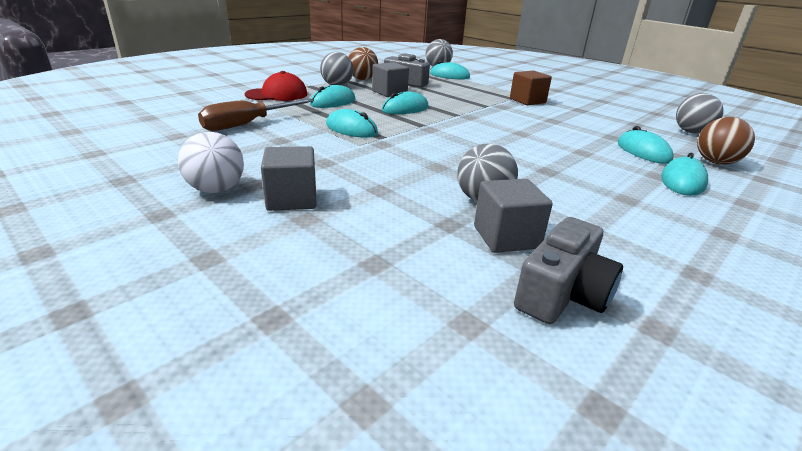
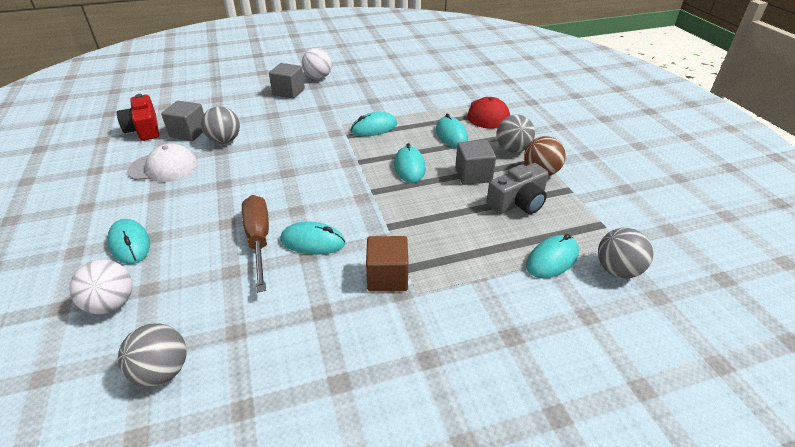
camera: 120 degrees right, 10 degrees up
(248, 124) = (412, 94): brown screwdriver -> brown screwdriver (258, 240)
(562, 293) = (144, 129): grey camera -> red camera
(592, 217) = (164, 167): none -> white cap
(643, 152) = (184, 266): turquoise mouse -> turquoise mouse (313, 241)
(715, 162) = (111, 304): brown ball -> white ball

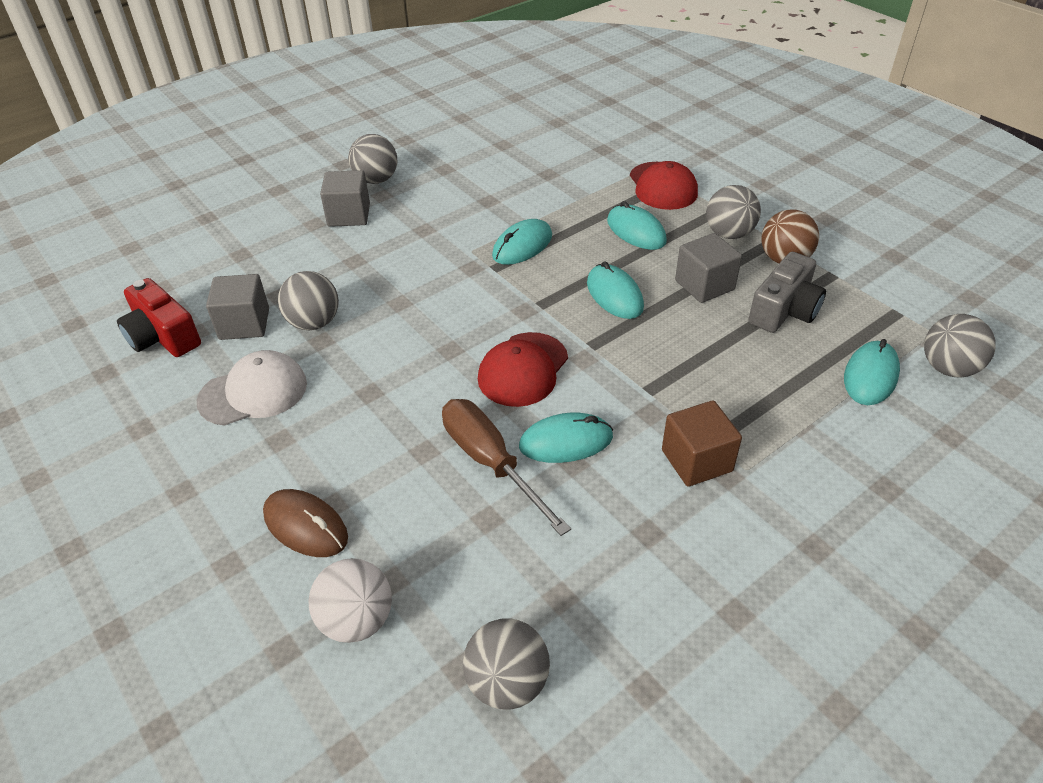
camera: 20 degrees left, 5 degrees up
(130, 244) = (306, 526): turquoise mouse -> brown mouse
(318, 77) = (376, 180): white ball -> grey ball
(320, 194) = (523, 369): none -> red cap

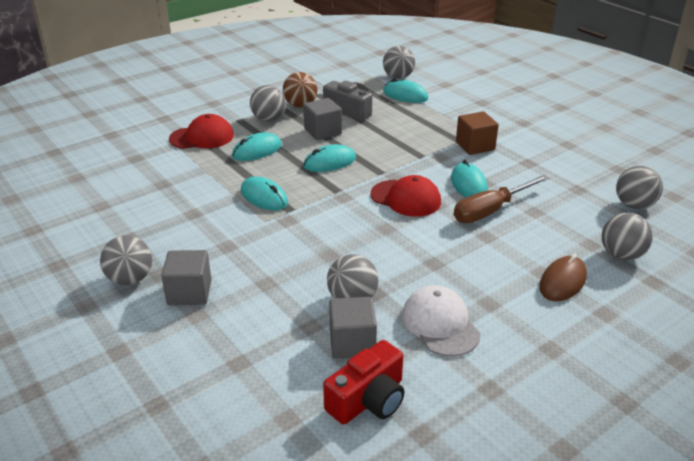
camera: 90 degrees left, 10 degrees down
(357, 620) = (621, 255): white ball -> grey ball

